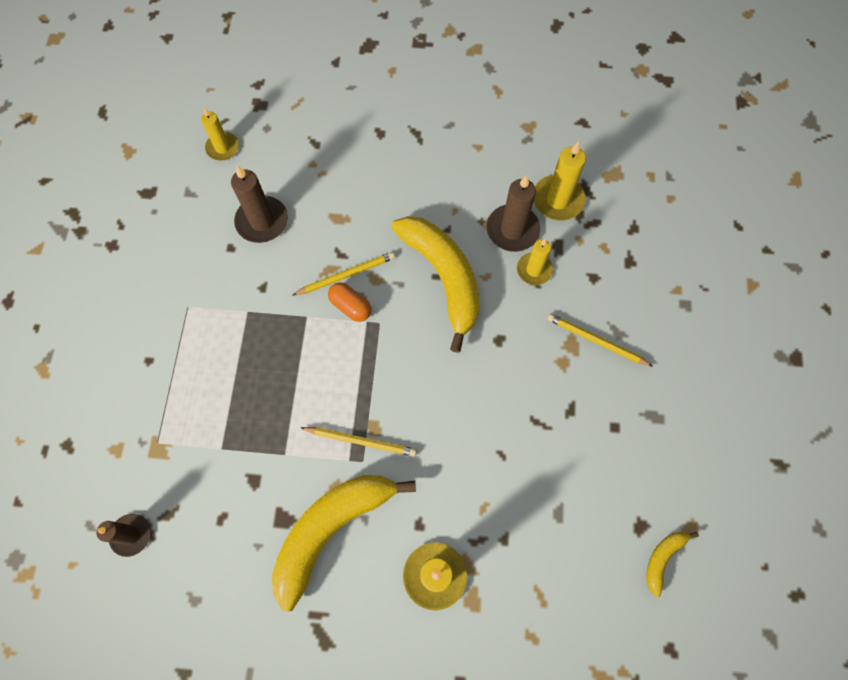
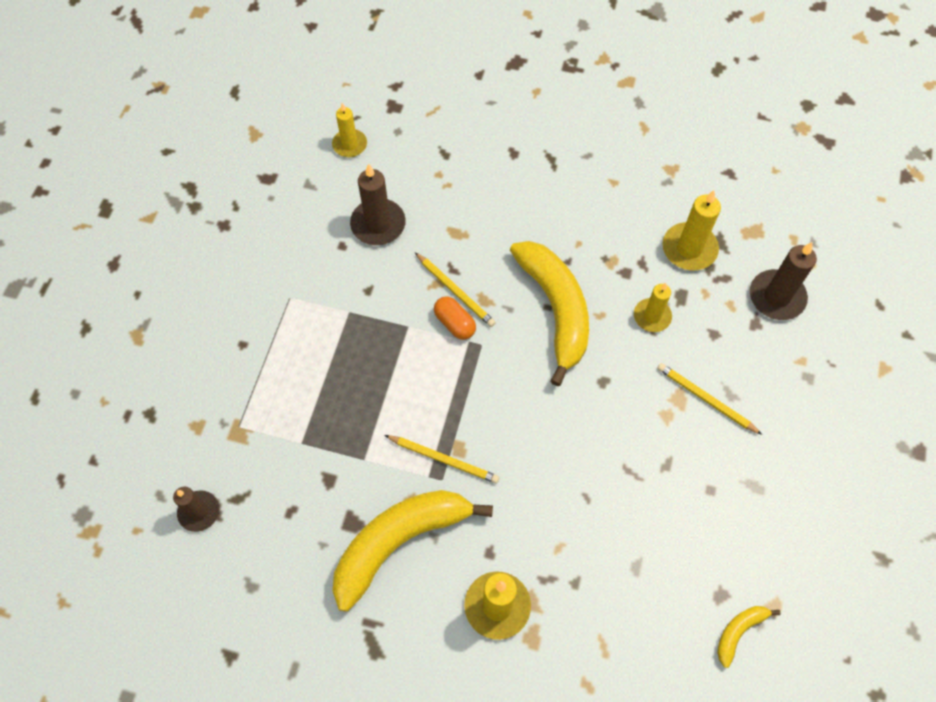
camera: 10 degrees right, 5 degrees down
(346, 275) = (455, 291): yellow pencil -> yellow pencil turned 60 degrees clockwise
(512, 230) = (636, 272): brown candle -> brown candle (776, 297)

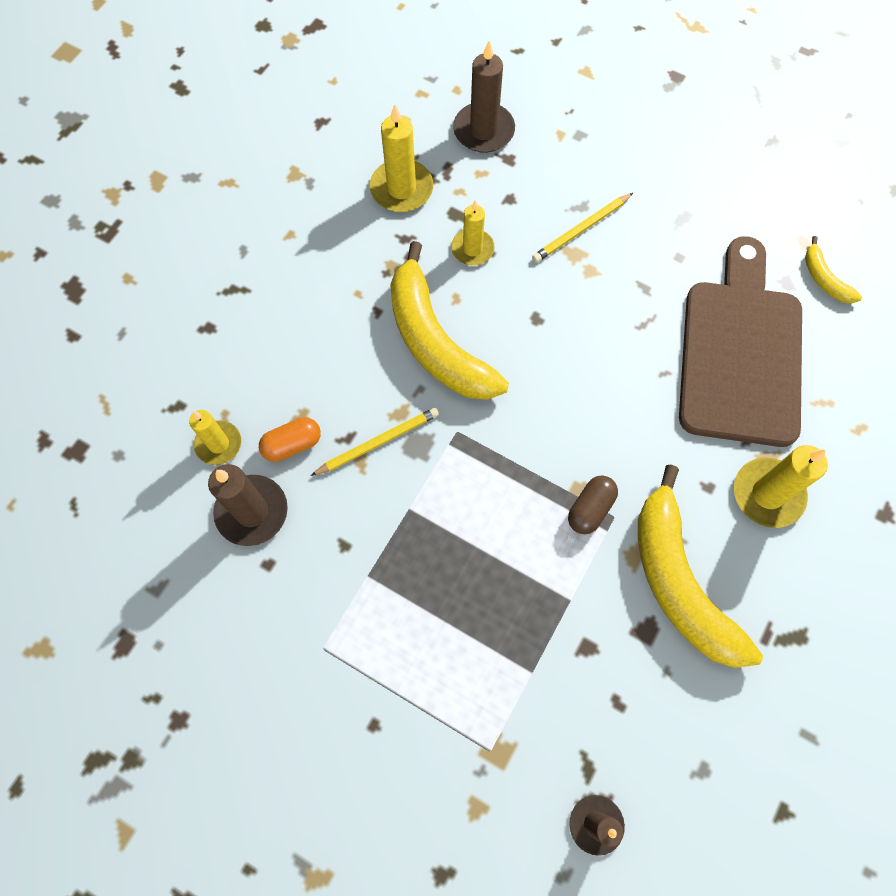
camera: 75 degrees left, 5 degrees up
(350, 145) = (114, 521): yellow candle -> yellow candle (218, 444)
(443, 459) = (590, 509): yellow pencil -> brown capsule
(454, 323) = (421, 454): orange capsule -> orange capsule (292, 444)
(555, 310) = (436, 341): yellow banana -> yellow banana turned 120 degrees counterclockwise
(629, 561) = (740, 353): none -> brown cutting board

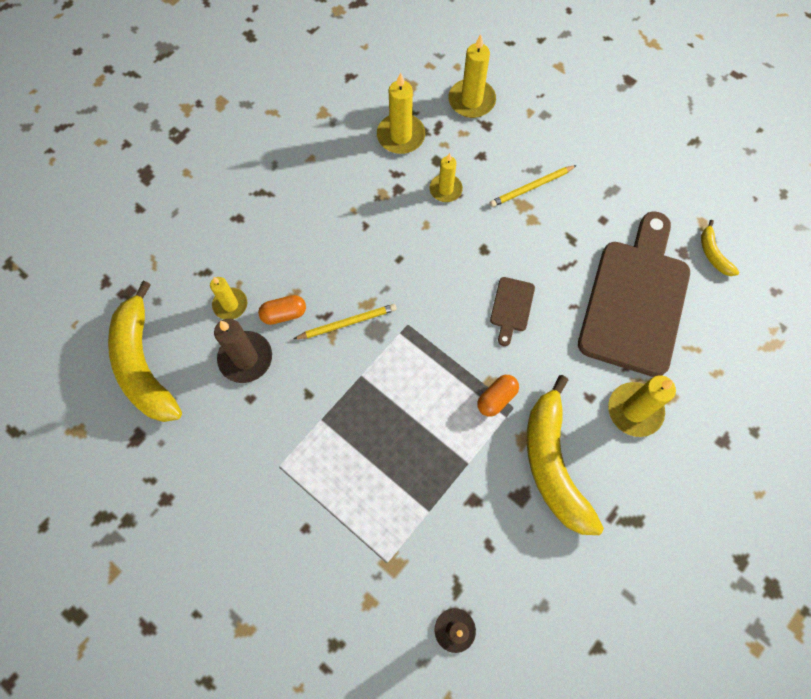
camera: 10 degrees right, 0 degrees up
(436, 341) = (404, 254): yellow banana -> yellow banana (144, 364)
(483, 130) = (471, 101): brown candle -> yellow candle
(586, 387) = (511, 307): none -> brown cutting board
(590, 509) = (496, 398): brown capsule -> orange capsule

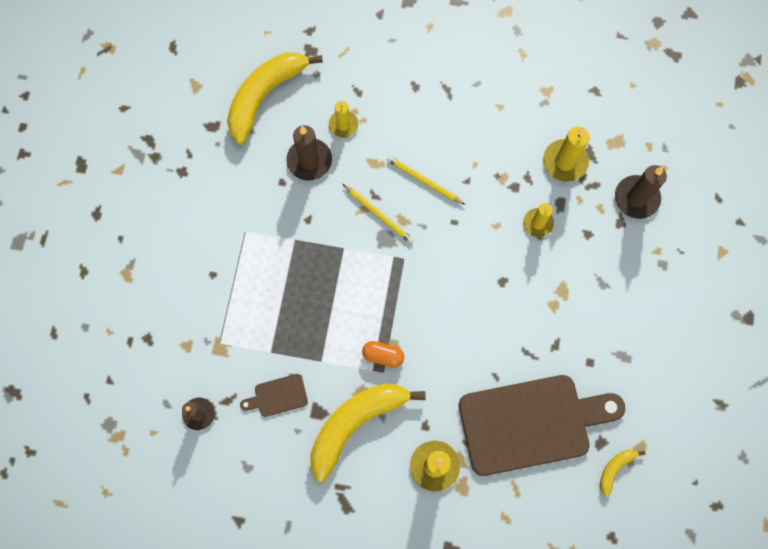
camera: 60 degrees right, 5 degrees up
(284, 314) = (358, 166): orange capsule -> none
(471, 101) = (636, 198): yellow candle -> brown candle
(511, 307) = (465, 328): brown cutting board -> brown cutting board (278, 396)
(531, 187) = (583, 289): yellow pencil -> yellow pencil (424, 181)

